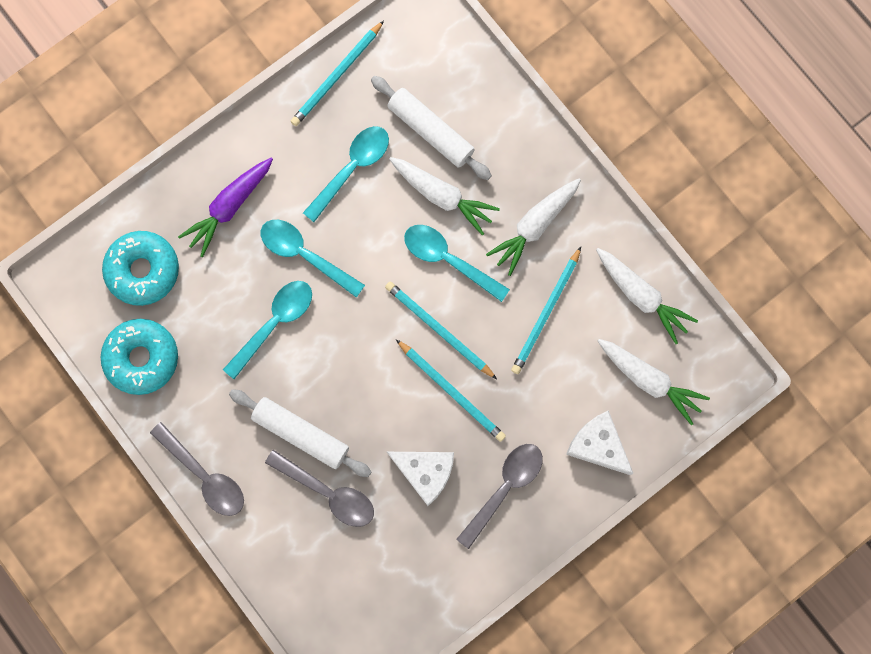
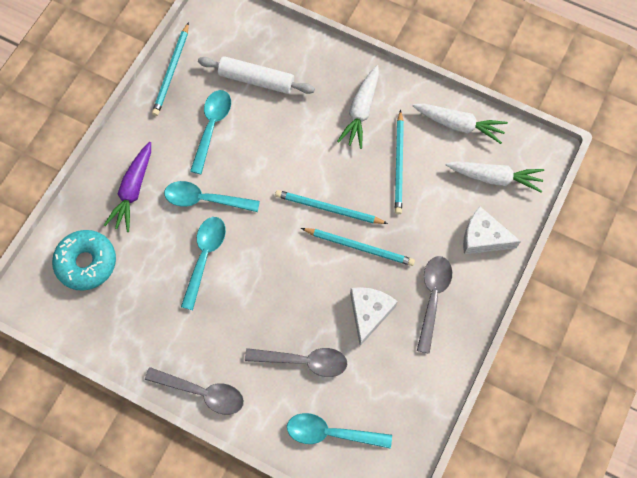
camera: 25 degrees left, 10 degrees down
(142, 358) = (114, 327): turquoise donut -> none
(301, 434) = (262, 328): white rolling pin -> none
(425, 472) = (369, 313): white cheese -> white cheese turned 75 degrees counterclockwise
(442, 196) = (285, 118): white carrot -> none
(448, 260) = (311, 158): turquoise spoon -> turquoise spoon (331, 433)

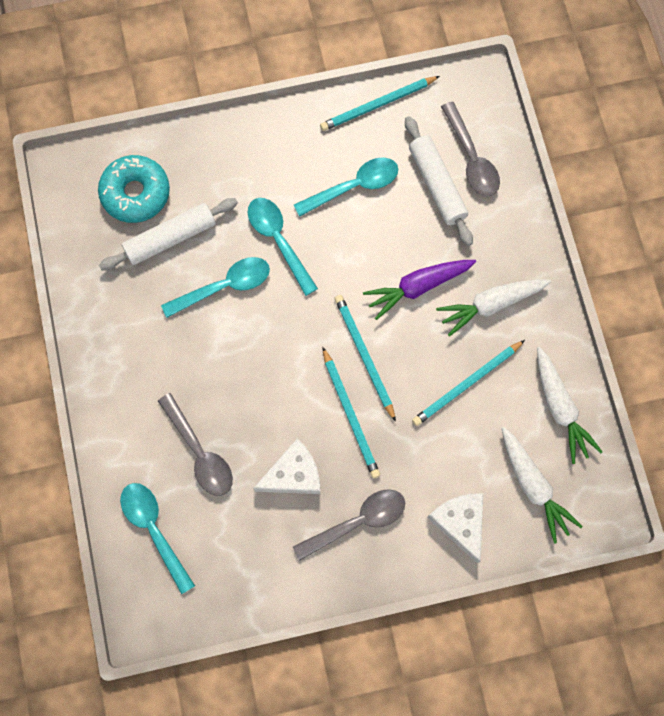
camera: 50 degrees right, 5 degrees up
(133, 190) = (234, 173): purple carrot -> purple carrot (418, 287)
(139, 265) = (170, 238): none -> white rolling pin
(202, 392) = (101, 388): grey spoon -> grey spoon (471, 158)

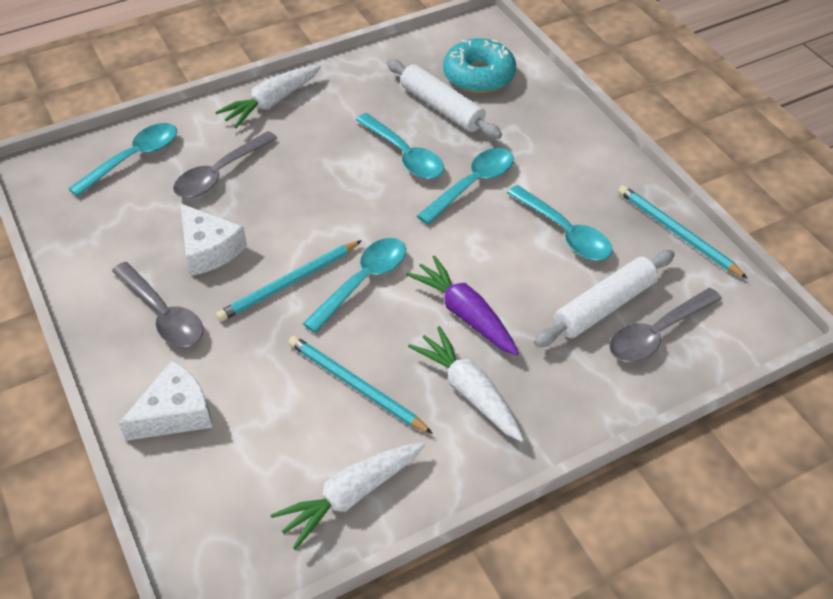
camera: 75 degrees right, 25 degrees down
(364, 356) = (363, 281): turquoise pencil -> turquoise spoon
(533, 486) = (236, 484): white carrot -> white carrot (271, 103)

